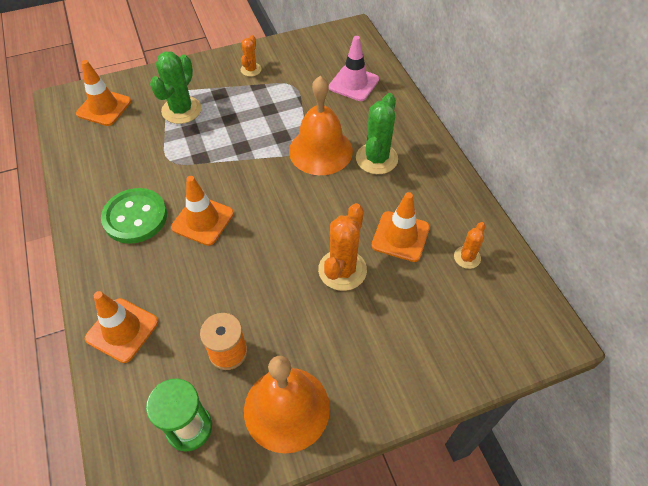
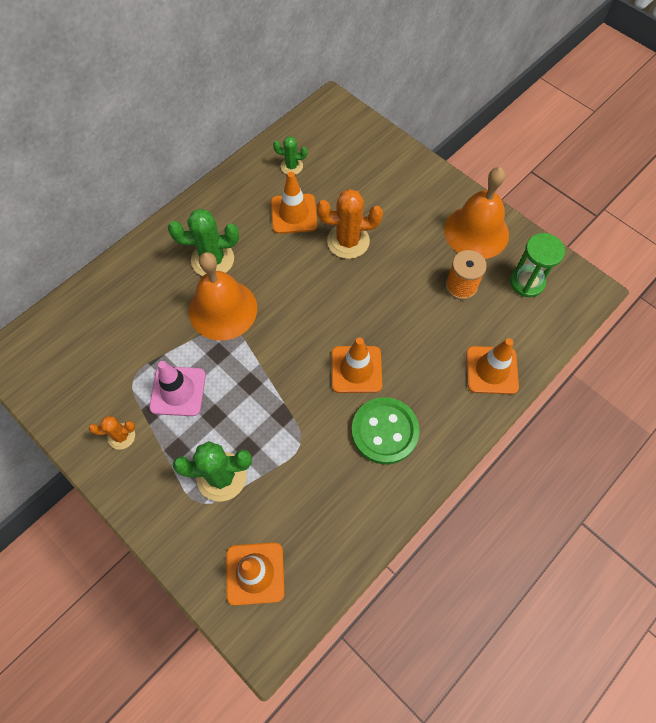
camera: 115 degrees left, 10 degrees up
(353, 83) = (108, 318): pink traffic cone -> pink traffic cone (178, 391)
(467, 257) = (291, 166): orange cactus -> green cactus

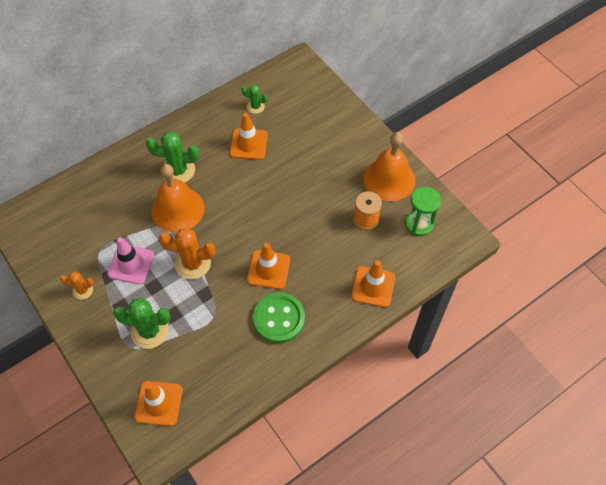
camera: 10 degrees right, 5 degrees down
(348, 241) = (286, 171): orange cactus -> orange cactus (193, 263)

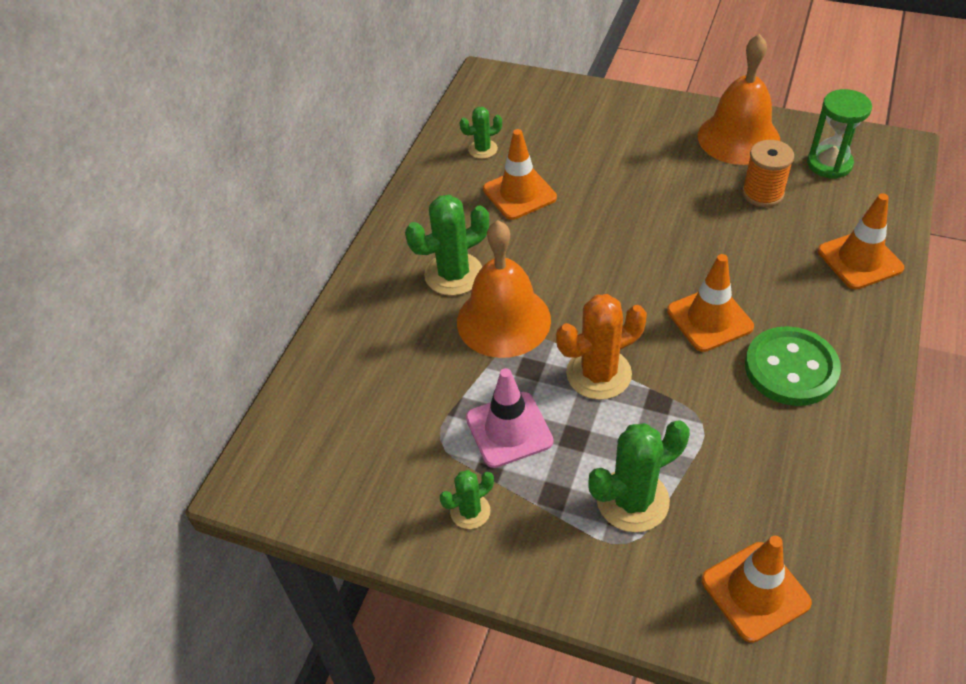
camera: 30 degrees left, 10 degrees down
(83, 290) = (470, 511): orange cactus -> green cactus

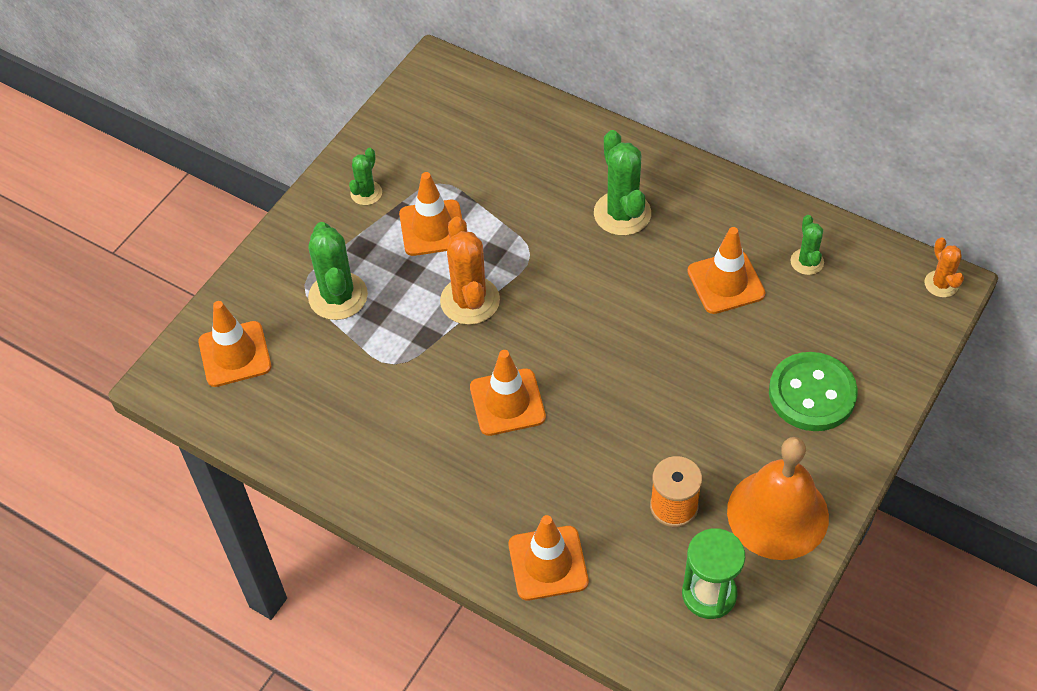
camera: 100 degrees right, 5 degrees up
(470, 511) = (366, 193): green cactus -> green cactus turned 45 degrees clockwise
(486, 79) = (941, 284): none -> orange cactus
(503, 320) = (553, 242): orange bell -> none
(509, 430) = (432, 228): pink traffic cone -> orange traffic cone
(791, 368) = (429, 449): green button -> green button (812, 394)

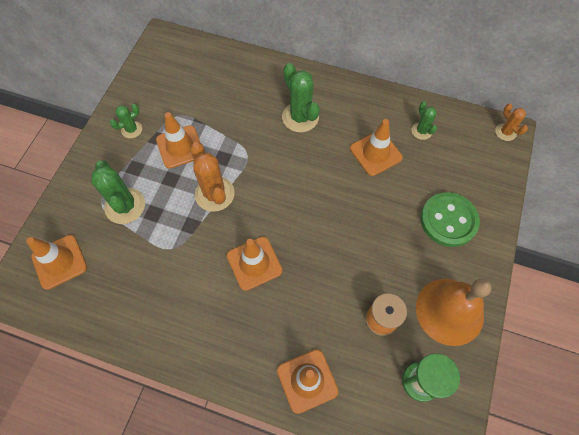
camera: 15 degrees left, 10 degrees up
(366, 193) = (131, 129): green cactus -> green cactus turned 45 degrees clockwise

